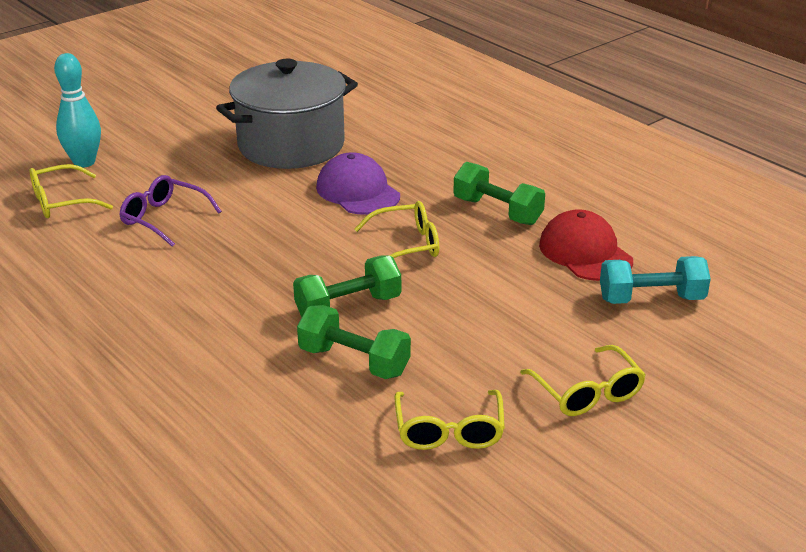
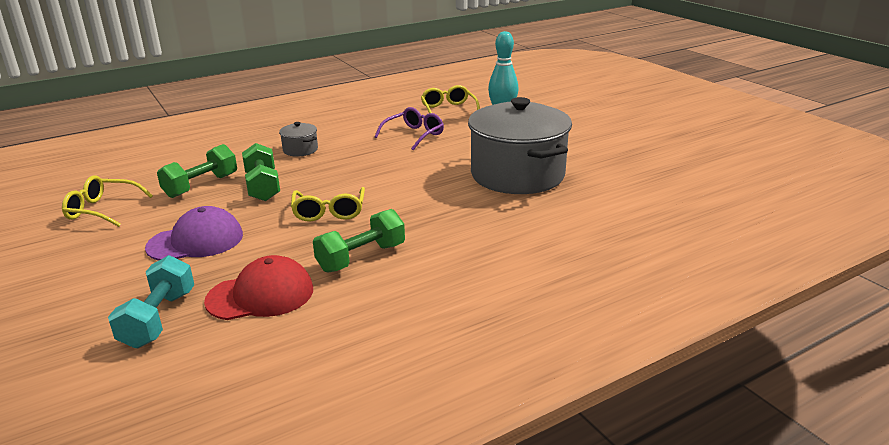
camera: 100 degrees right, 5 degrees down
(217, 302) = (300, 150): none -> grey pot
(358, 191) = (426, 198): purple cap -> purple cap (196, 241)
(587, 393) = (78, 264): yellow glasses -> none

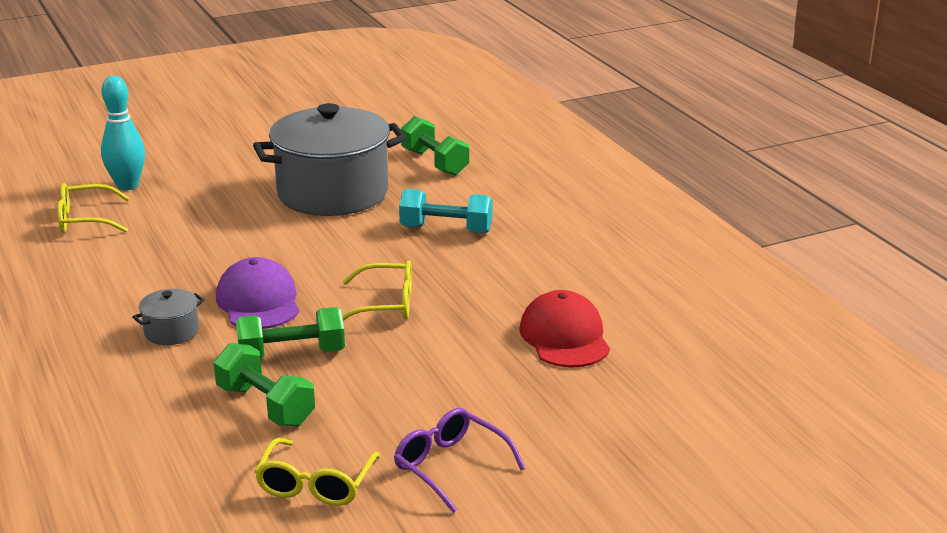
camera: 85 degrees left, 0 degrees up
(159, 319) = (604, 392): turquoise dumbbell -> turquoise dumbbell (446, 229)
(196, 241) = (437, 390): purple cap -> purple cap (258, 301)
(361, 258) = (500, 284): green dumbbell -> green dumbbell (435, 162)
(414, 135) = (169, 247): purple glasses -> purple glasses (450, 466)

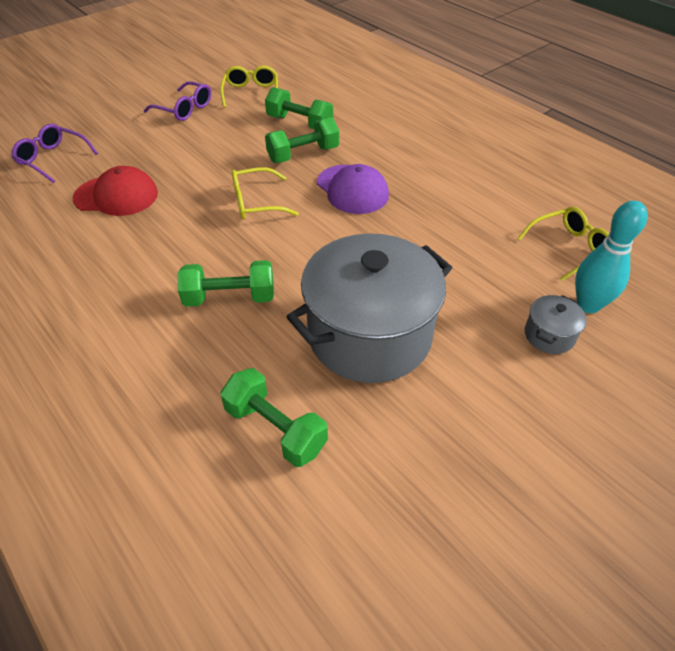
camera: 165 degrees right, 20 degrees up
(171, 332) = (393, 157): grey pot -> grey pot (549, 335)
(446, 229) = (230, 298): turquoise dumbbell -> green dumbbell
(564, 337) = (116, 196): red cap -> red cap turned 60 degrees counterclockwise
(668, 403) = (52, 159): none -> purple glasses

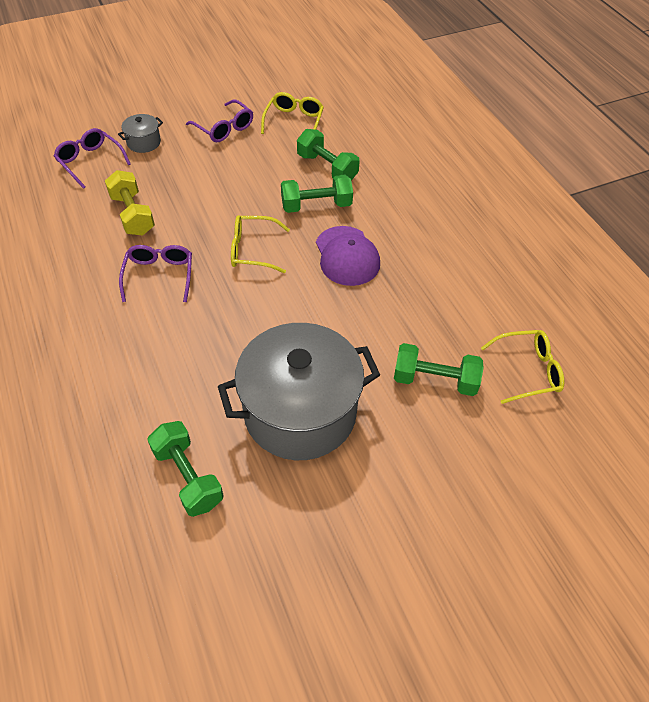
camera: 15 degrees right, 5 degrees up
(116, 196) = (133, 215): red cap -> yellow dumbbell
(166, 243) = (159, 275): none -> purple glasses
(230, 298) = (194, 344): green dumbbell -> green dumbbell (435, 380)
(549, 335) = (462, 455): grey pot -> grey pot (144, 142)
(588, 305) = (515, 435): turquoise bowling pin -> none

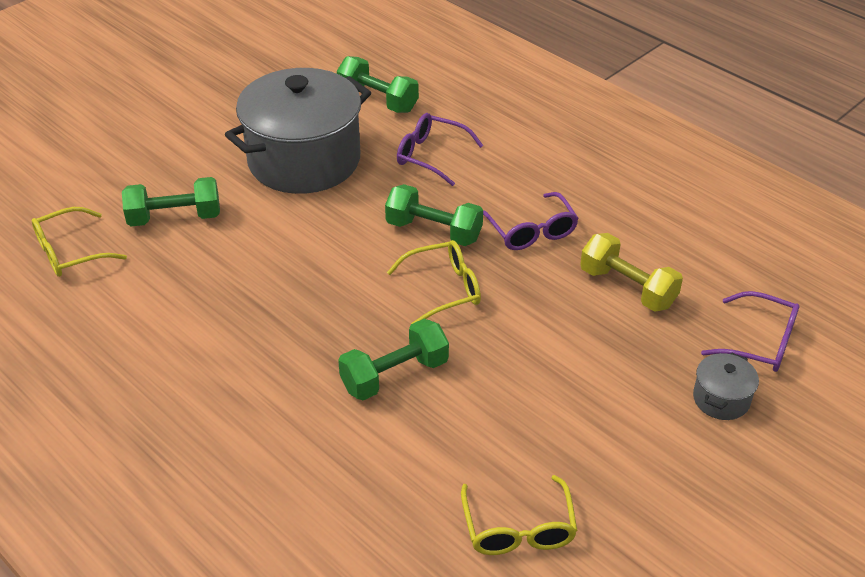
camera: 160 degrees right, 10 degrees down
(224, 128) = (623, 470): purple glasses -> purple glasses (431, 155)
(327, 168) = (410, 446): green dumbbell -> green dumbbell (434, 231)
(347, 256) = (320, 317): purple cap -> none

